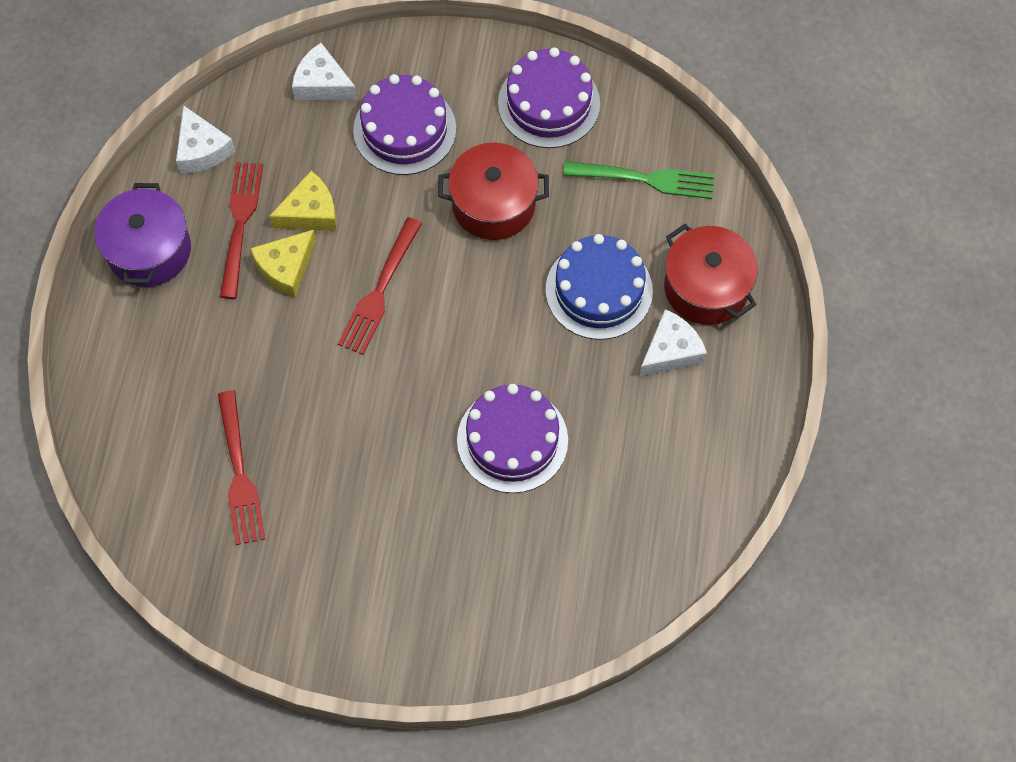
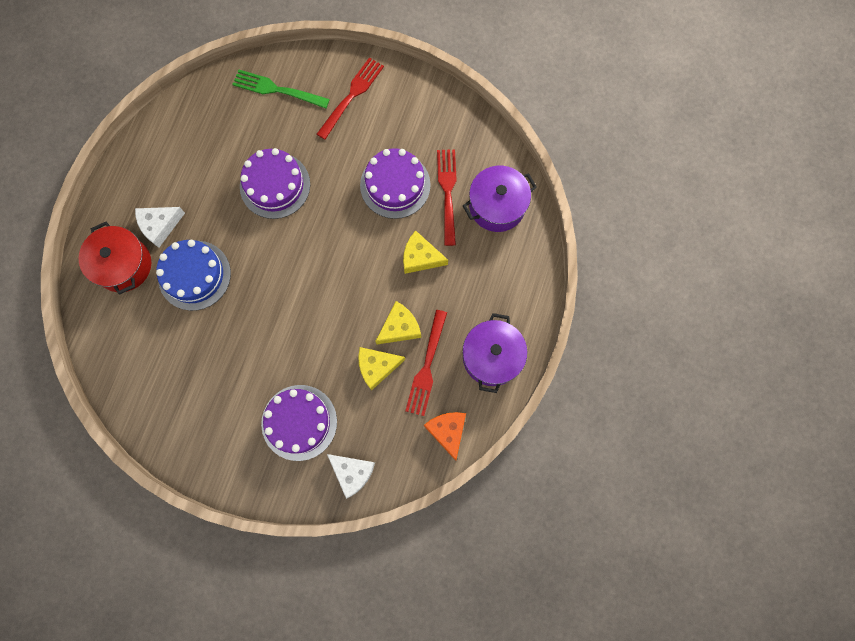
camera: 170 degrees left, 10 degrees up
(159, 465) = (497, 206): none -> purple pot
(202, 149) = (447, 431): white cheese -> orange cheese
(269, 369) = (420, 257): none -> yellow cheese
(380, 290) = (339, 300): red fork -> red fork (351, 96)
(493, 204) = (249, 351): red pot -> none
(549, 103) = (190, 426): purple cake -> purple cake (395, 185)
(644, 179) = (140, 352): green fork -> green fork (278, 90)

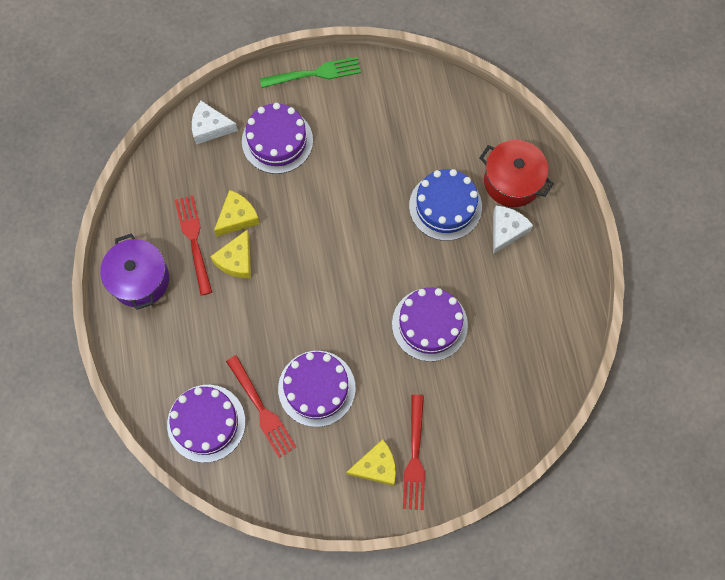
camera: 150 degrees right, 5 degrees down
(278, 90) = (491, 421): green fork -> green fork (314, 74)
(420, 257) = (253, 332): yellow cheese -> yellow cheese (376, 466)
(447, 431) = (147, 199): orange cheese -> none
(497, 206) = (206, 423): purple pot -> purple cake

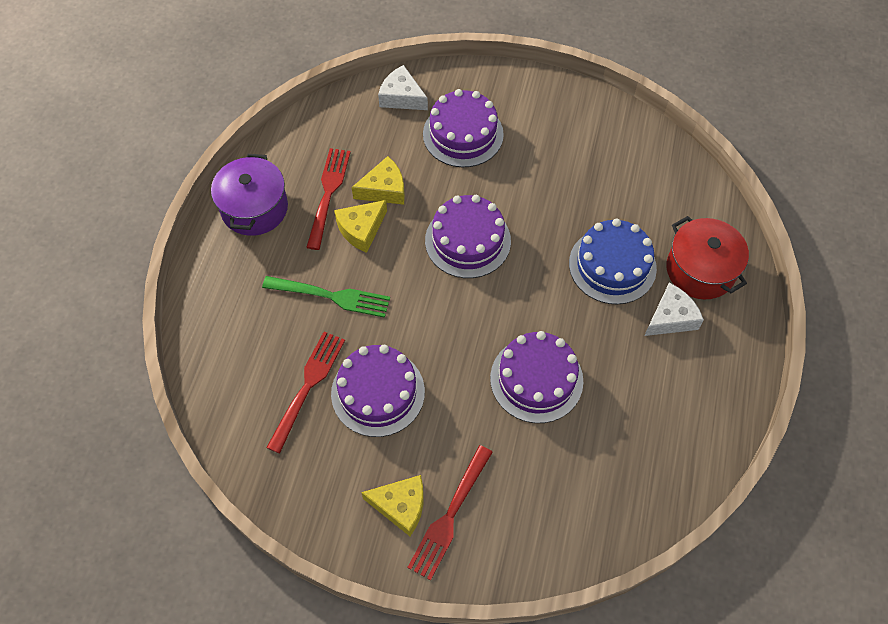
camera: 25 degrees right, 10 degrees down
(206, 423) = (242, 376): purple cake -> purple cake (468, 240)
(261, 409) = (307, 387): red fork -> red fork turned 150 degrees counterclockwise
(314, 74) = (533, 87): green fork -> green fork (330, 296)

